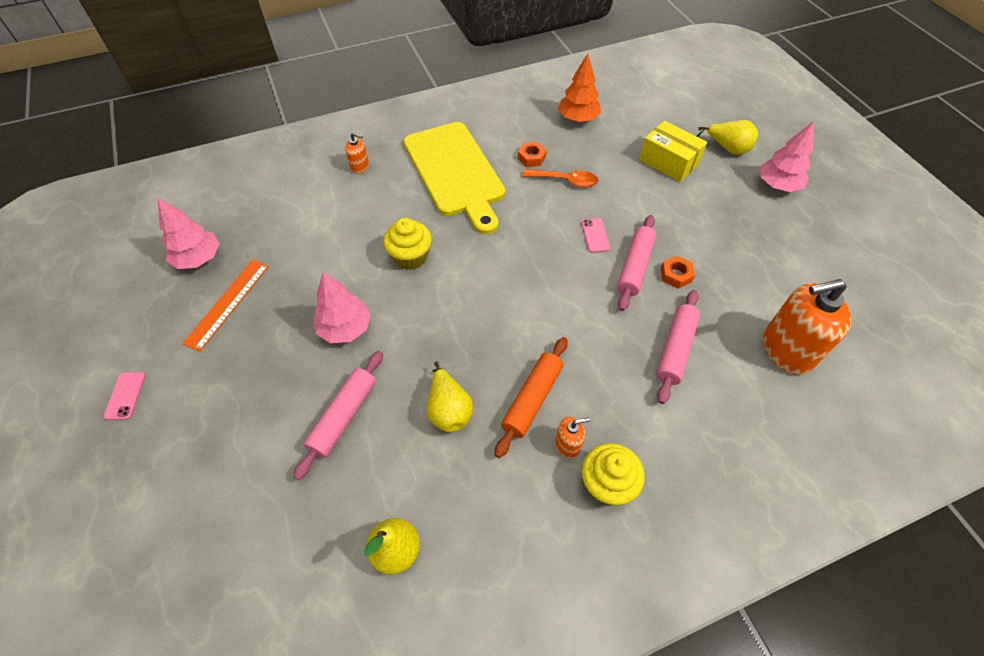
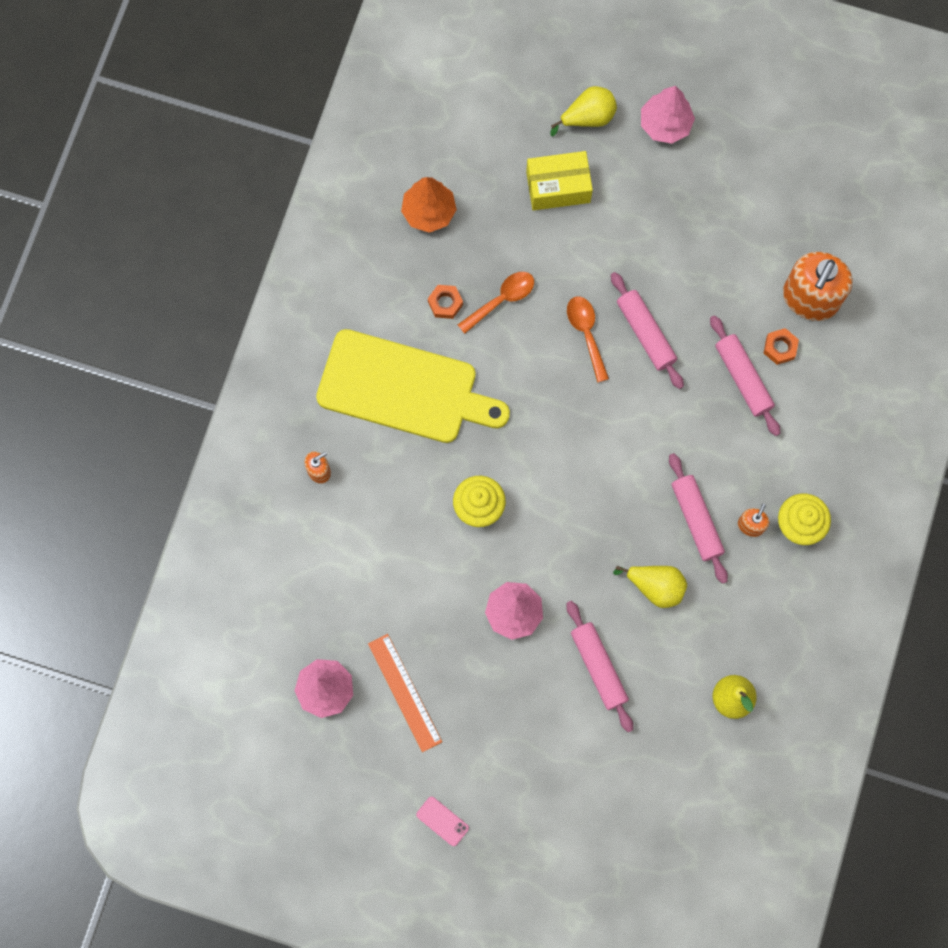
camera: 50 degrees left, 20 degrees up
(532, 399) = (696, 520): orange rolling pin -> pink rolling pin
(595, 235) = (586, 333): pink phone -> orange spoon
(676, 275) = (680, 309): orange nut -> orange nut (780, 348)

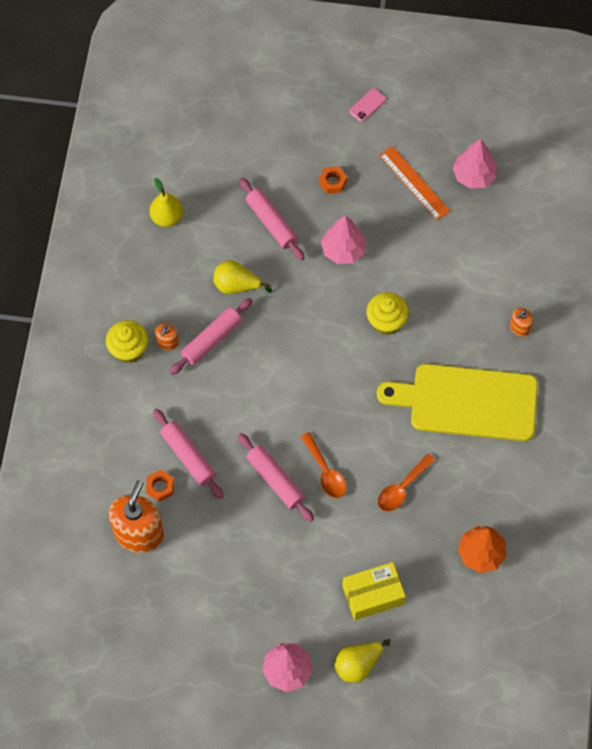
camera: 170 degrees right, 10 degrees down
(442, 821) = (367, 105): pink phone -> pink phone turned 75 degrees counterclockwise
(445, 303) = (449, 477): orange nut -> orange nut (332, 182)
(696, 520) = (211, 339): pink rolling pin -> pink rolling pin turned 75 degrees clockwise

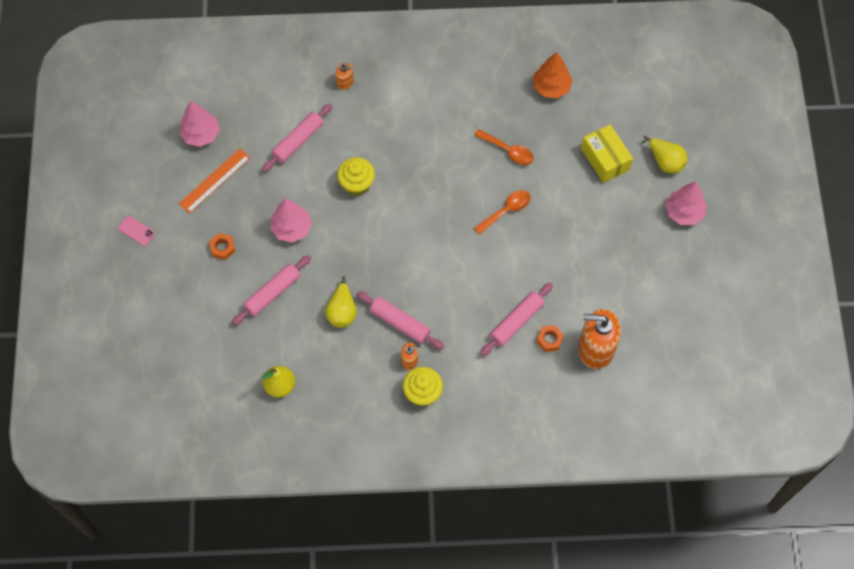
camera: 100 degrees left, 0 degrees up
(275, 480) = (522, 248): pink rolling pin -> pink rolling pin (298, 141)
(467, 402) = (421, 113): yellow cutting board -> none

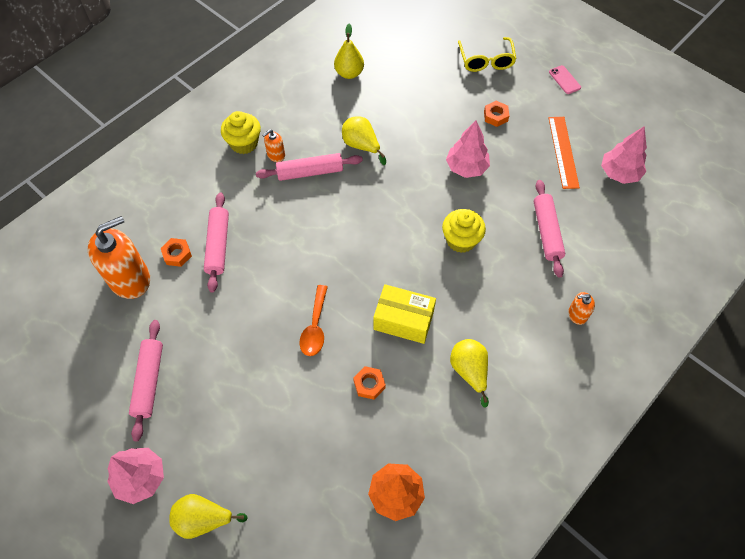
camera: 135 degrees right, 5 degrees down
(136, 231) = (564, 80): pink phone -> pink phone turned 75 degrees clockwise
(168, 300) = (486, 61): none -> yellow glasses
(272, 293) = (424, 118): pink rolling pin -> pink rolling pin (149, 381)
(444, 108) = (469, 371): none -> yellow pear
(508, 151) = (369, 384): orange spoon -> orange nut
(605, 159) = (268, 463): yellow box -> yellow box (403, 320)

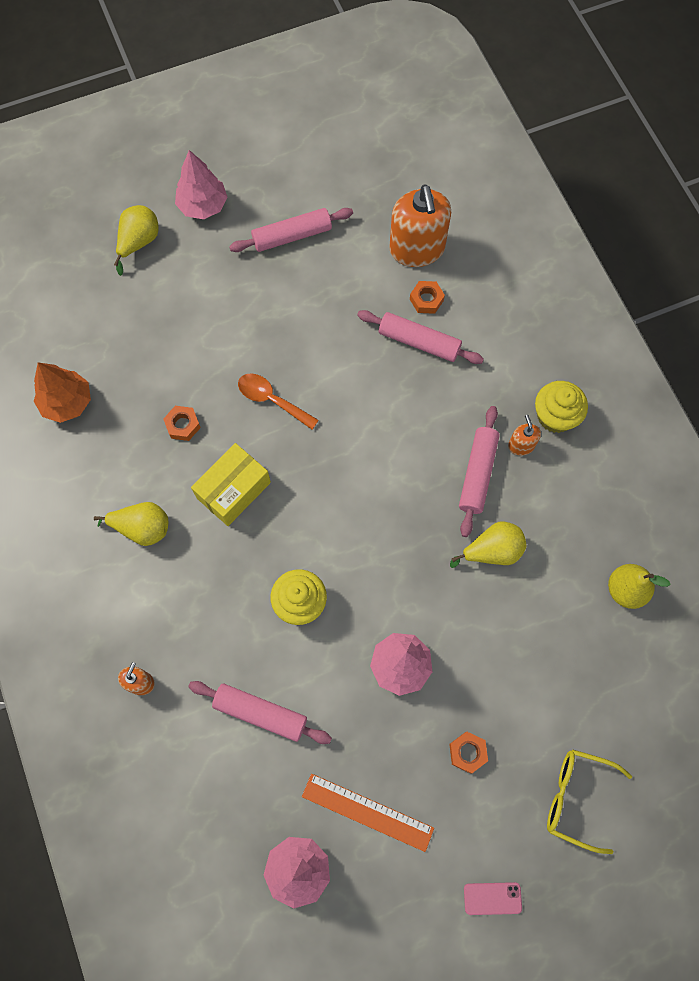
camera: 115 degrees right, 10 degrees up
(149, 381) = (292, 236): pink rolling pin -> pink rolling pin turned 45 degrees counterclockwise

